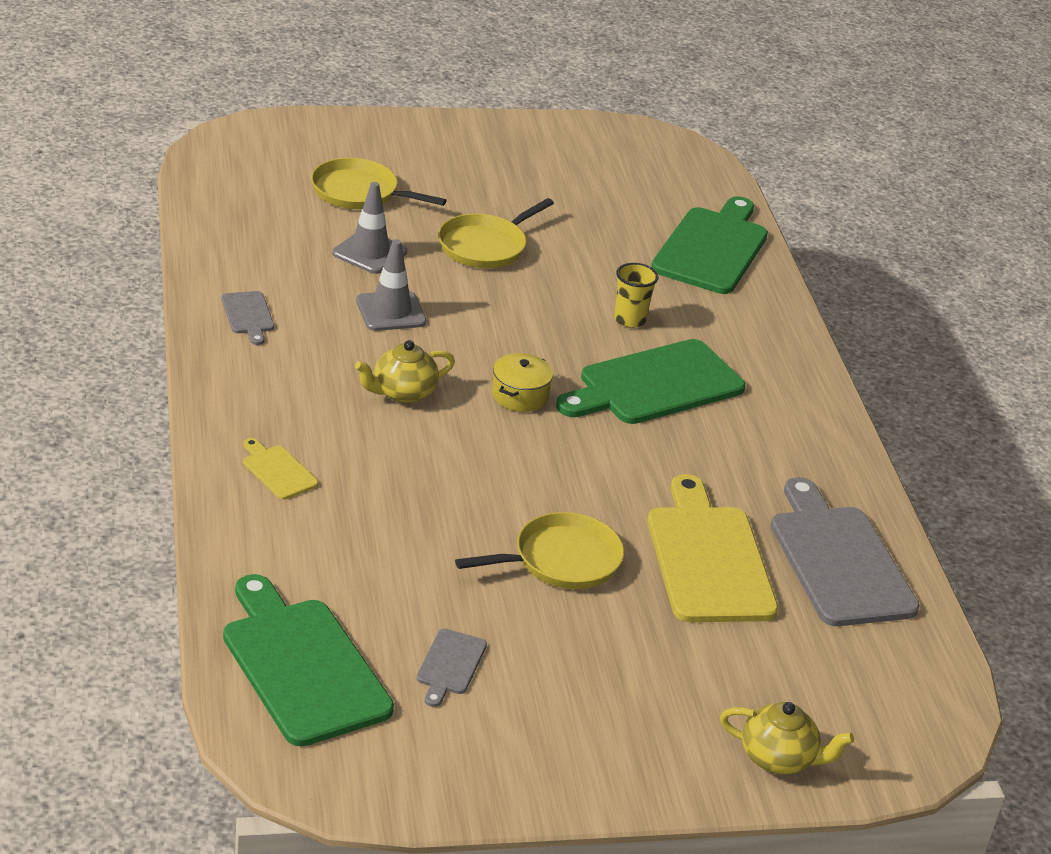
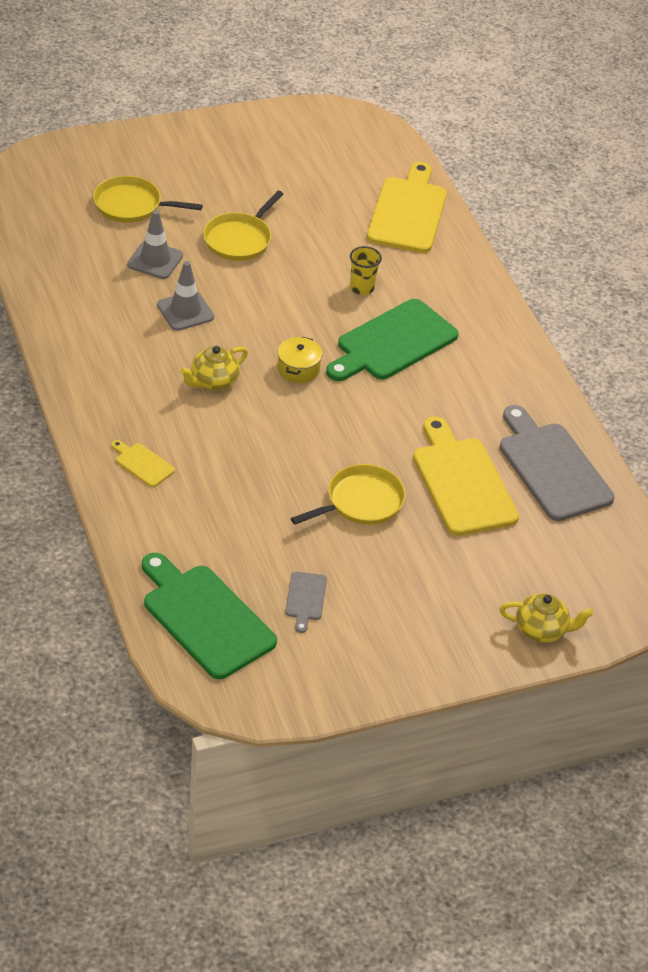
camera: 10 degrees left, 10 degrees up
(248, 315) = (81, 333): grey cutting board -> none
(712, 248) = (408, 212): green cutting board -> yellow cutting board

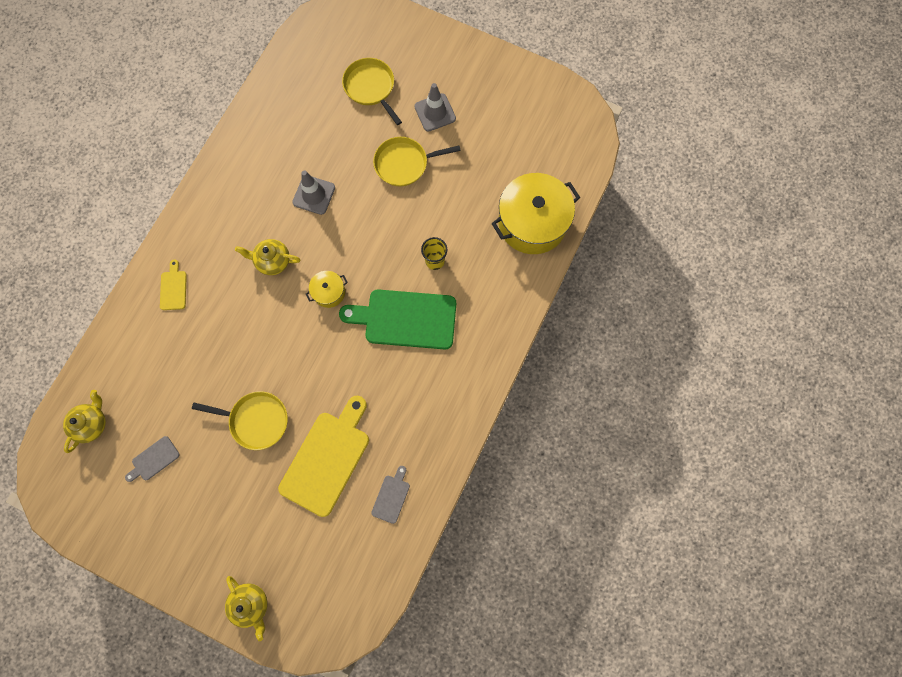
camera: 50 degrees right, 30 degrees up
(155, 260) = (338, 142): grey traffic cone -> grey traffic cone (435, 112)
(205, 617) = (92, 423): green cutting board -> yellow teapot
(408, 212) = (532, 223): yellow cutting board -> yellow pot
(552, 468) = (391, 496): grey cutting board -> grey cutting board, size x0.46

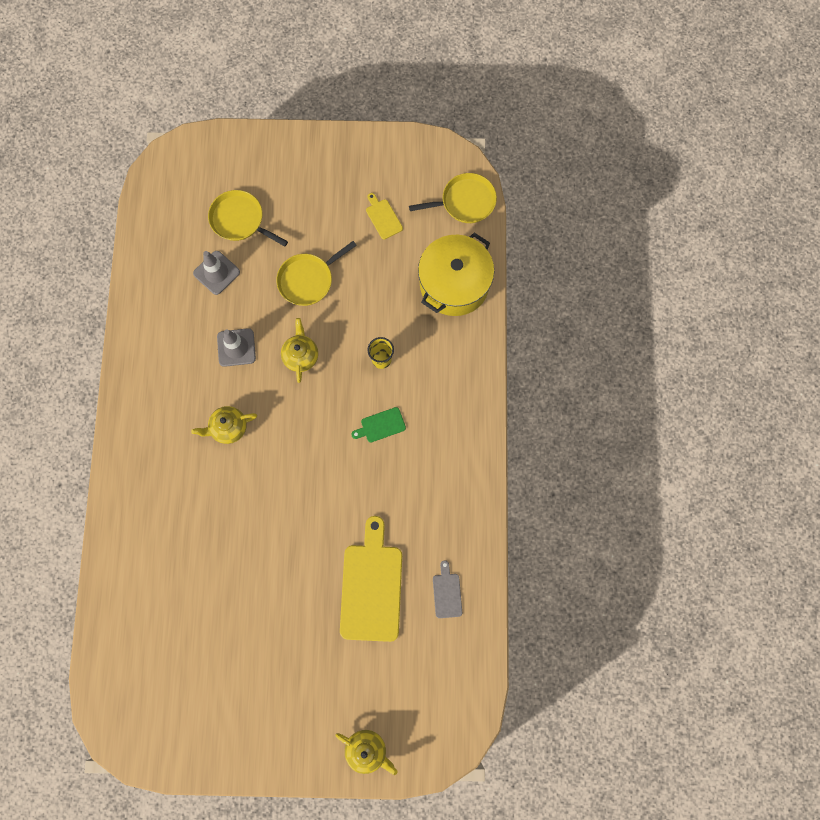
camera: 25 degrees left, 0 degrees up
(92, 423) = (132, 659): yellow teapot -> yellow teapot (301, 356)
(154, 459) = (209, 664): grey cutting board -> none
(173, 288) = (145, 496): yellow cutting board -> yellow cutting board (383, 217)
(256, 420) = (288, 583): yellow pan -> yellow pan (465, 202)
(329, 292) = (297, 433): yellow pot -> none
(405, 319) = (381, 425): green cutting board -> green cutting board, size x0.46
(435, 112) = (313, 218): grey traffic cone -> grey traffic cone (216, 273)

